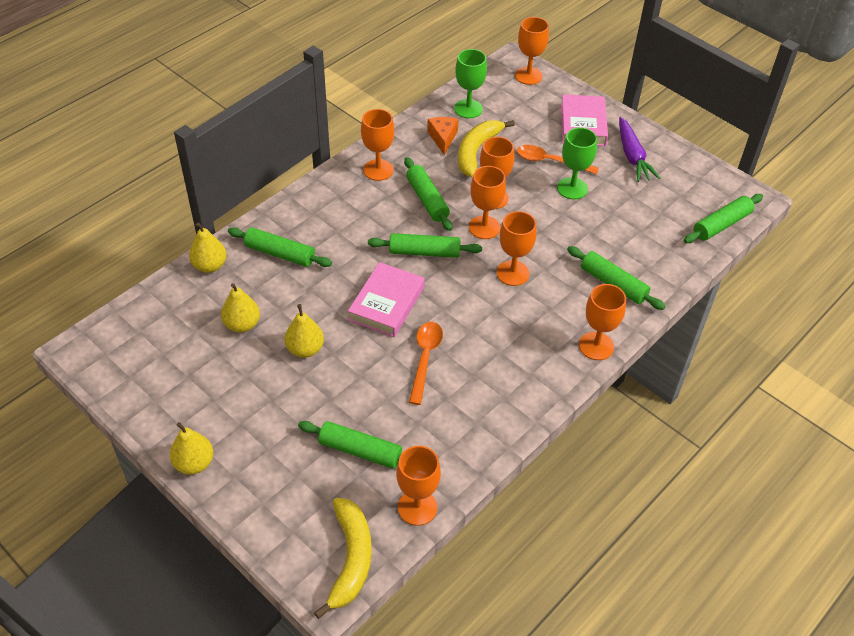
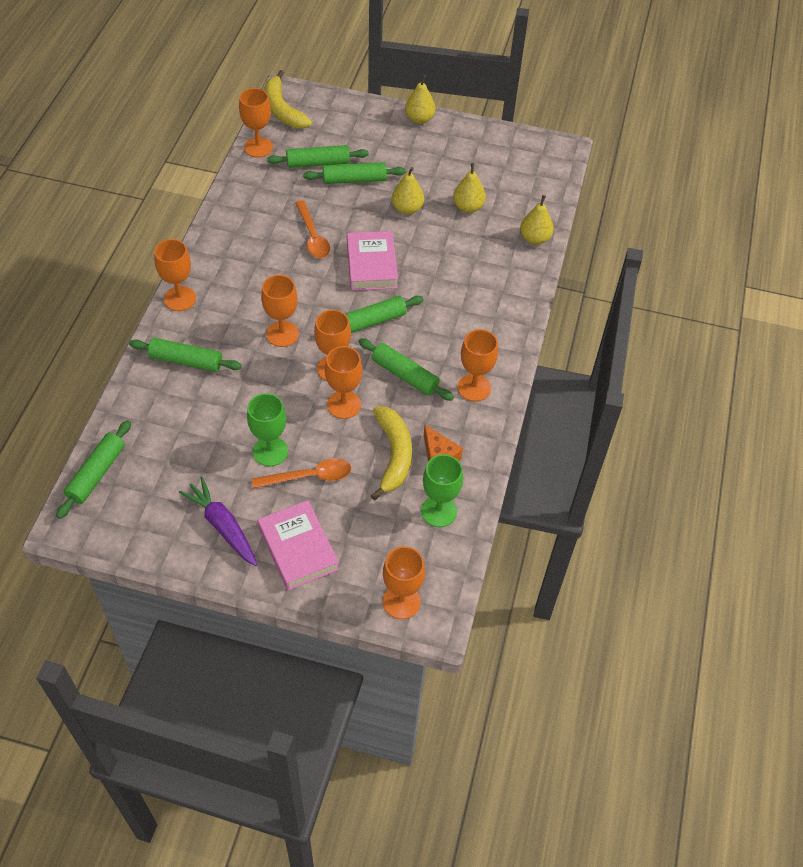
camera: 150 degrees right, 5 degrees up
(280, 254) = (490, 270): green rolling pin -> green rolling pin (354, 180)

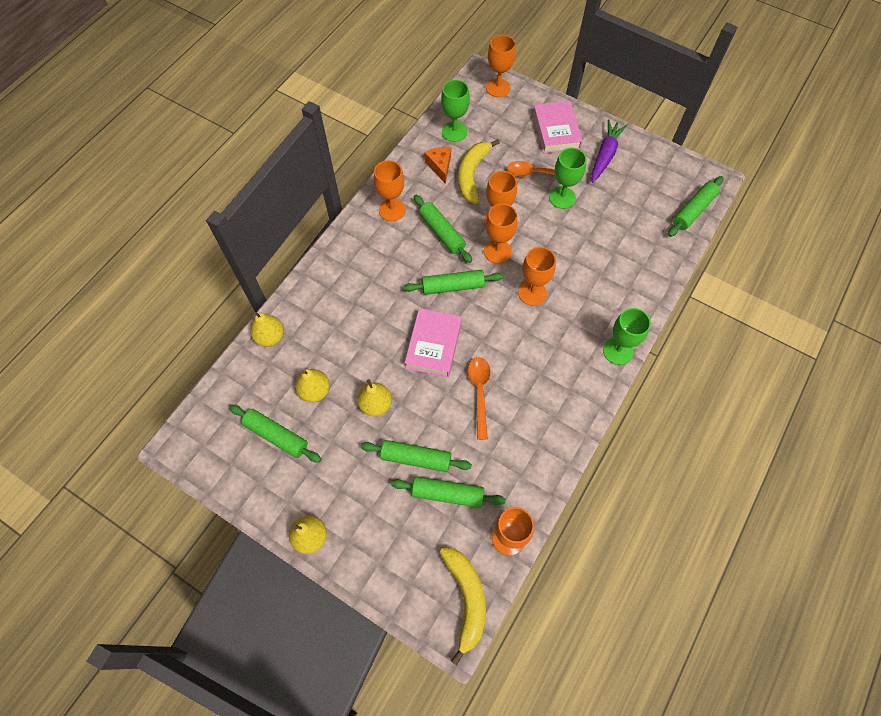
camera: 160 degrees left, 10 degrees up
(180, 299) = (617, 351): orange goblet -> green goblet
(186, 361) = (618, 287): green rolling pin -> green rolling pin (276, 436)
(222, 526) = (605, 155): purple carrot -> purple carrot turned 135 degrees counterclockwise

